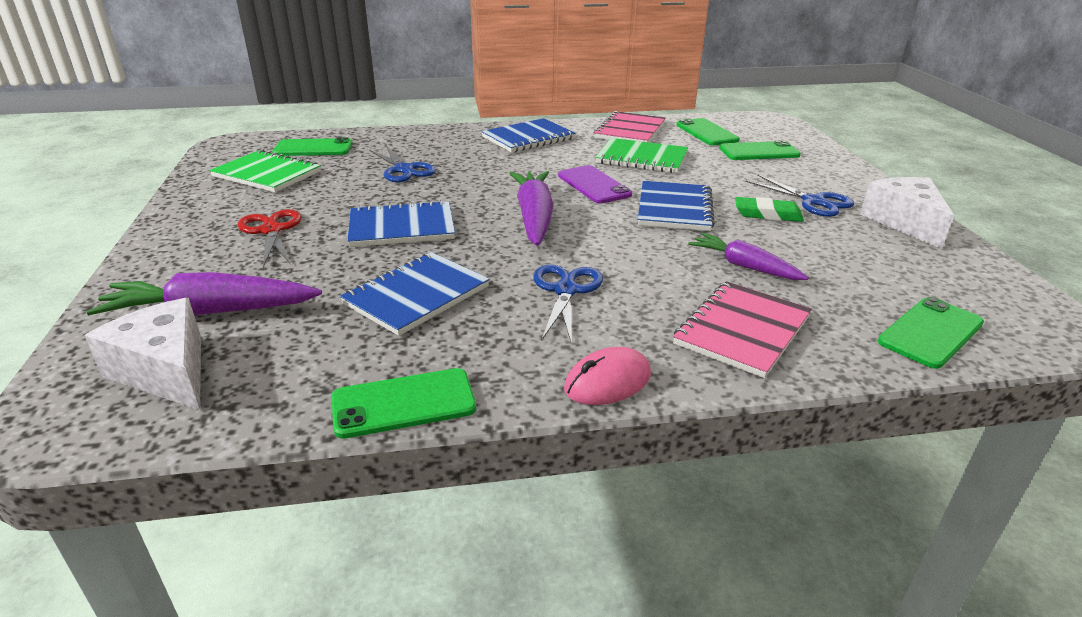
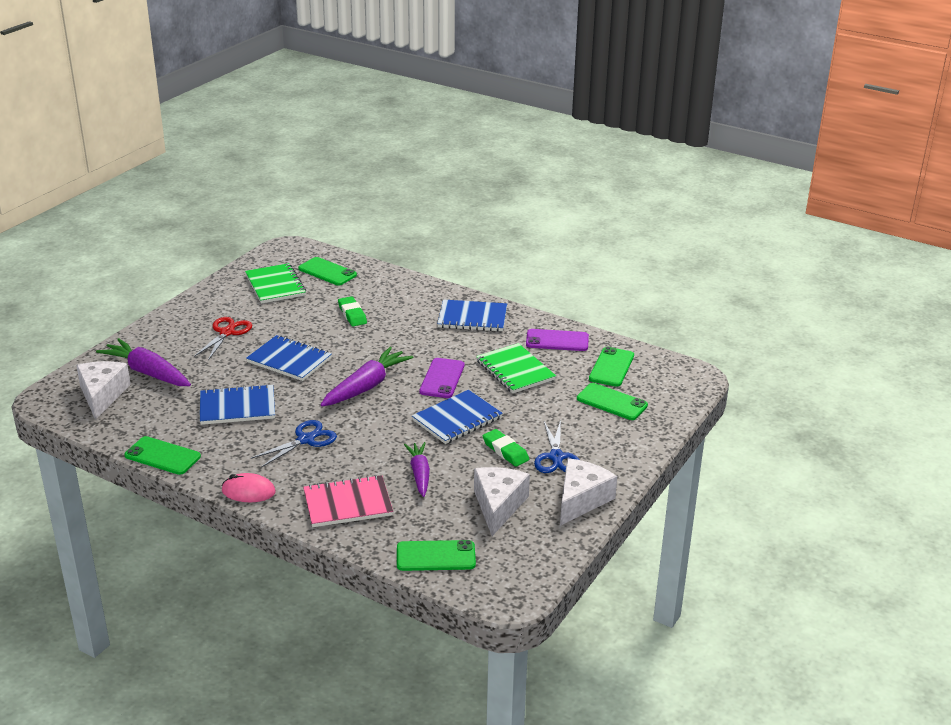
camera: 40 degrees right, 0 degrees up
(403, 170) = (352, 314): blue scissors -> green eraser
(630, 130) = (557, 341): pink notebook -> purple phone
(865, 258) = (498, 506): none -> white cheese

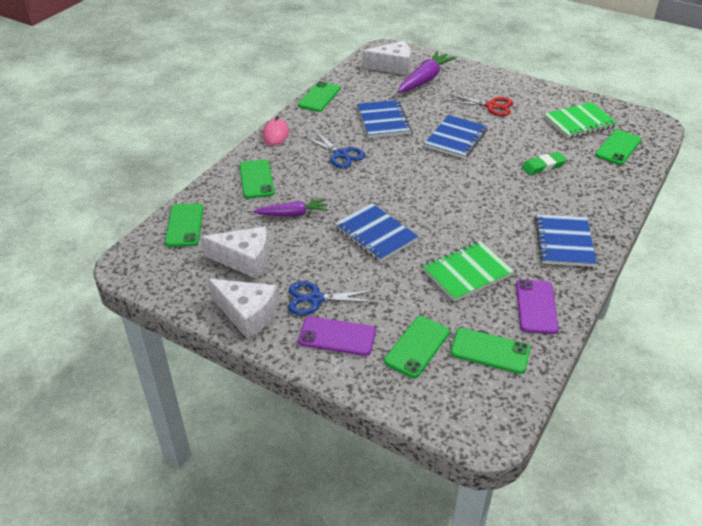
camera: 90 degrees right, 10 degrees up
(347, 503) = (256, 179): pink notebook -> green phone
(366, 386) = (422, 180): purple carrot -> none
(442, 378) = (443, 223): purple phone -> purple phone (337, 336)
(505, 451) = (325, 264): green eraser -> none

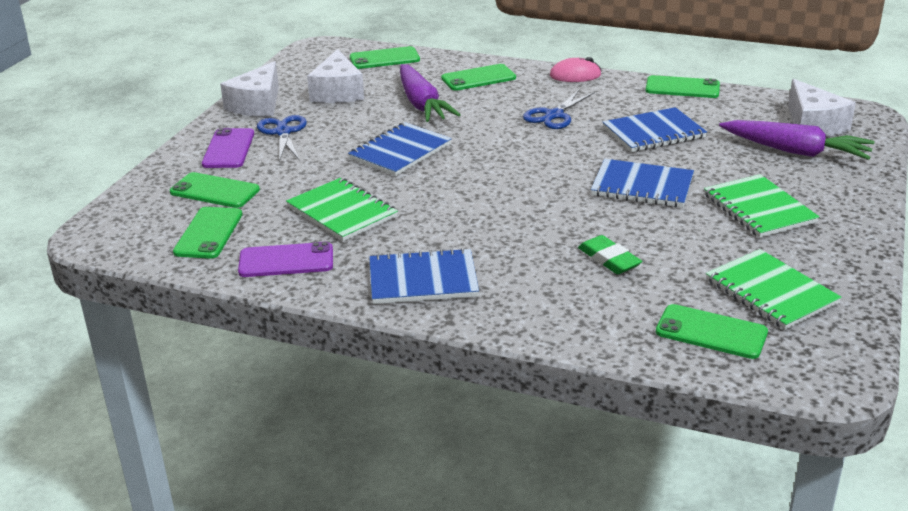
camera: 80 degrees right, 10 degrees down
(292, 214) = (421, 104): purple carrot -> purple carrot, size x1.55
(491, 106) = (759, 209): red scissors -> green notebook

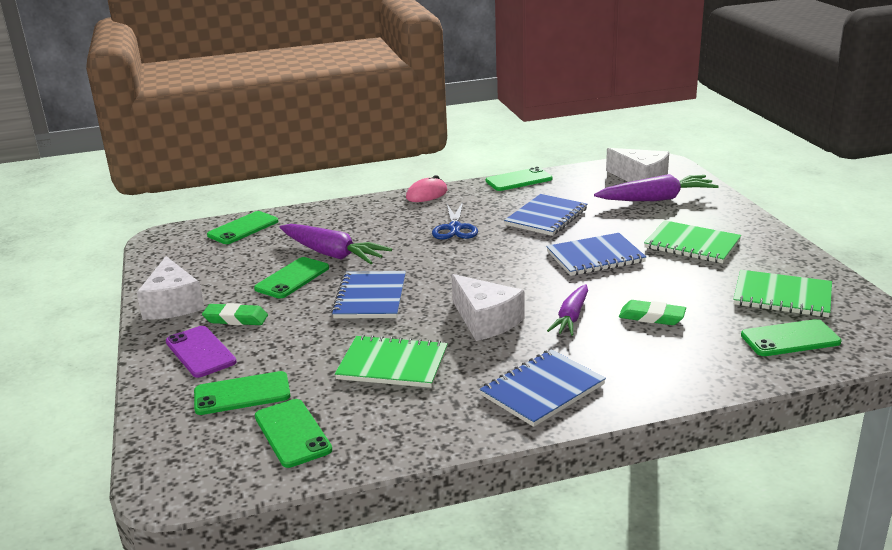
camera: 35 degrees left, 5 degrees down
(283, 132) = (236, 319): blue scissors -> green eraser
(286, 261) = (404, 425): purple phone -> none
(337, 92) = (239, 268): white cheese -> white cheese (485, 320)
(478, 78) = (351, 219): green phone -> green phone (292, 278)
(537, 231) = (571, 317): none -> purple carrot

